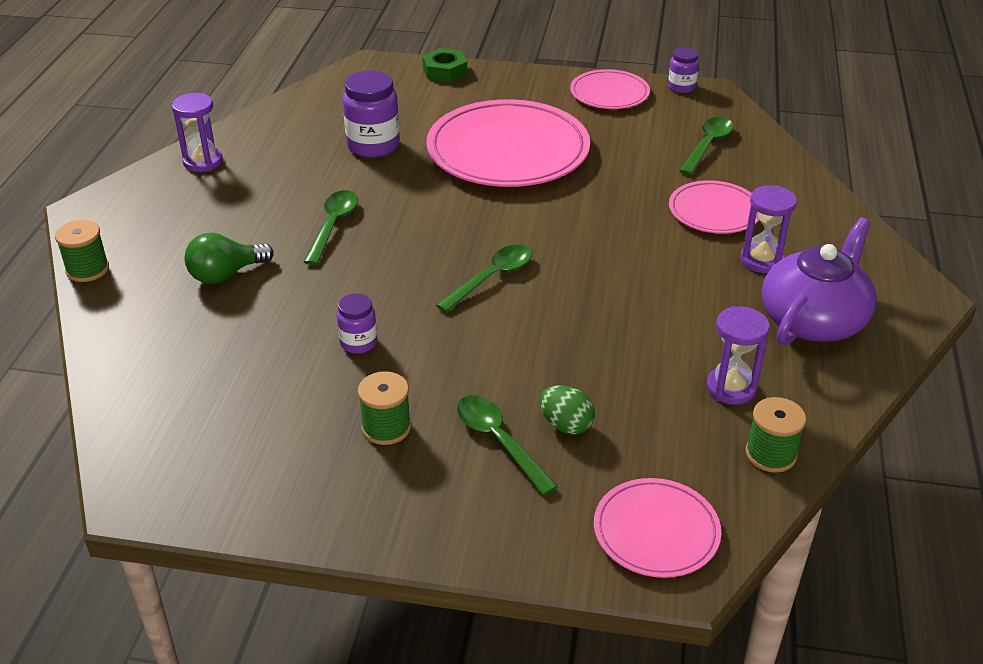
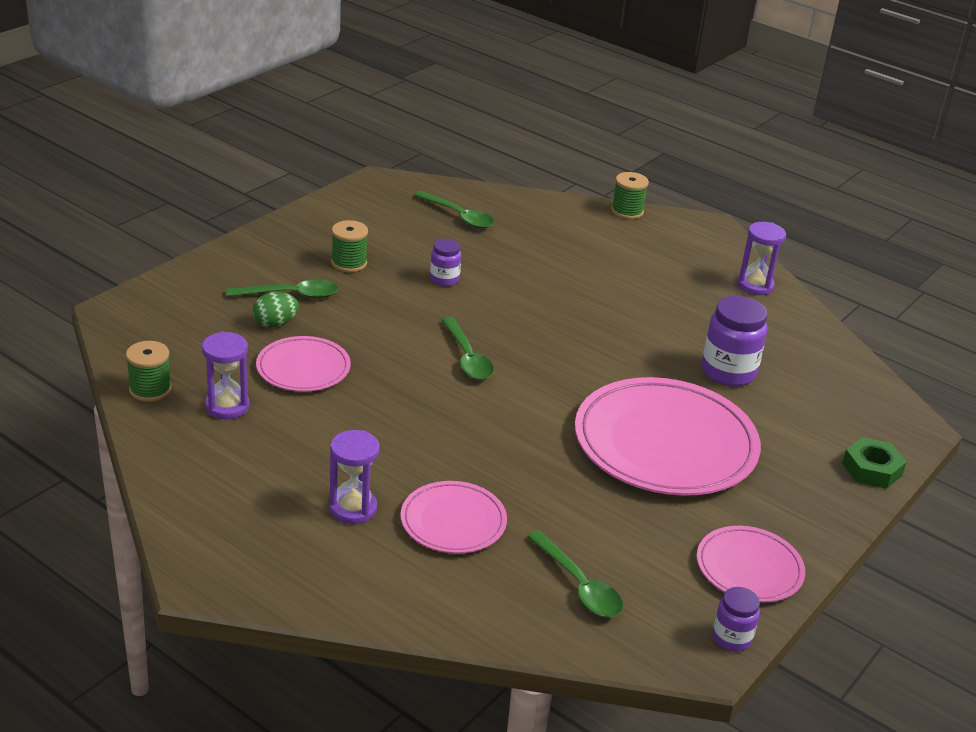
camera: 115 degrees right, 5 degrees down
(226, 274) = (575, 255): green light bulb -> none
(333, 226) = (605, 313): green spoon -> green spoon (459, 216)
(656, 531) = (152, 317): pink plate -> pink plate (303, 368)
(814, 320) = (248, 491): purple teapot -> none

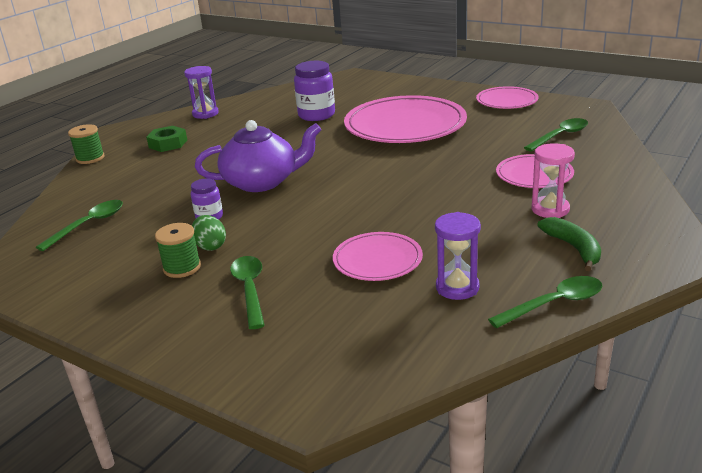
camera: 90 degrees left, 5 degrees down
(150, 389) = (455, 339): green spool -> none
(256, 500) = (574, 248): none -> green banana
(275, 324) = (307, 288): green egg -> green egg (210, 246)
(353, 508) = (550, 209): purple hourglass -> pink hourglass
(467, 357) = (331, 193): green spoon -> green spoon (554, 304)
(518, 315) = (262, 182): none -> purple teapot
(731, 638) = (566, 102): purple jar -> none
(872, 469) = (398, 81): green nut -> green nut (168, 144)

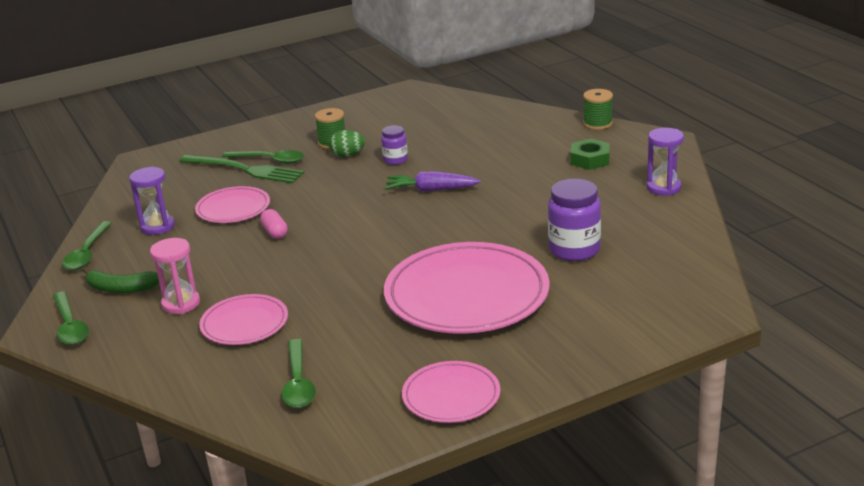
camera: 120 degrees right, 0 degrees up
(88, 225) = (449, 117): green spoon -> green spoon (70, 326)
(262, 182) = (431, 190): purple teapot -> purple carrot
(284, 294) = (246, 170): none -> green fork
(399, 219) = (275, 232): none -> pink capsule

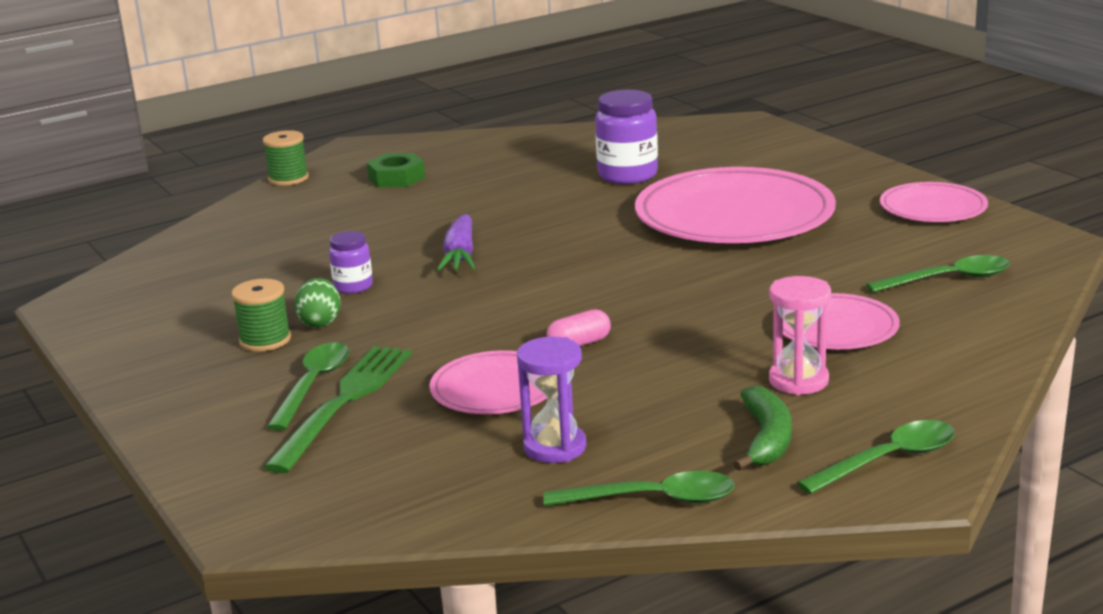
camera: 95 degrees left, 5 degrees down
(663, 188) = (483, 144): purple hourglass -> none

